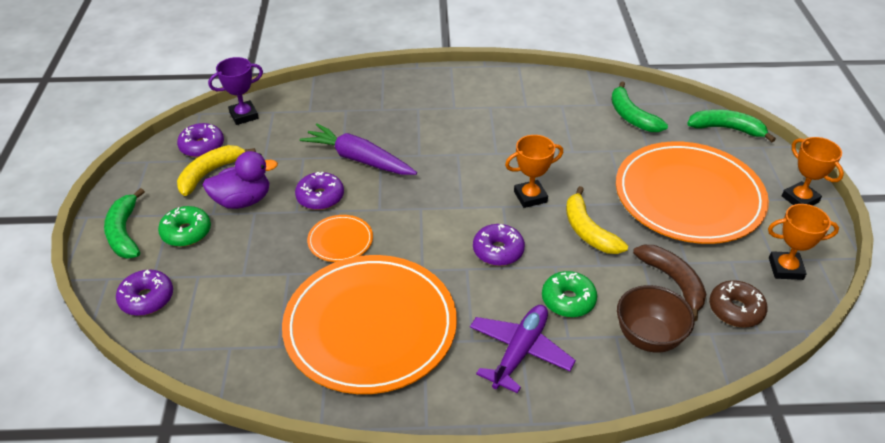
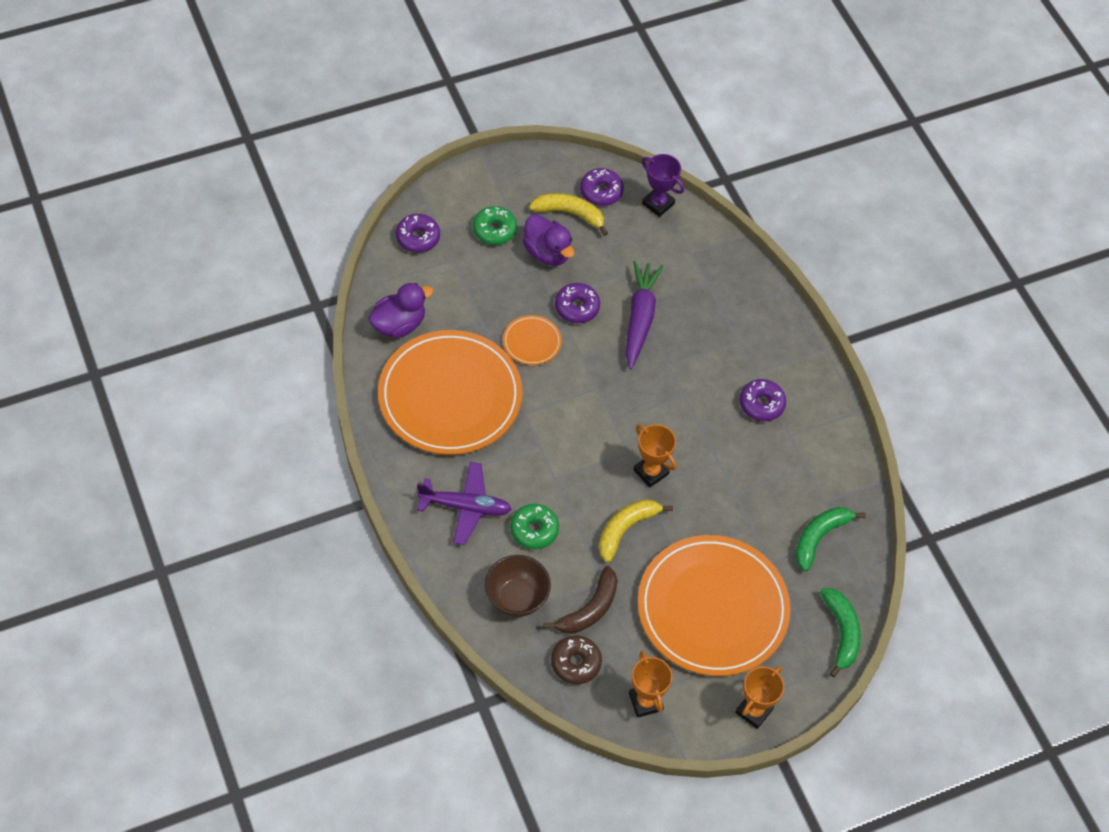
camera: 65 degrees right, 15 degrees up
(124, 233) = (476, 189): green banana -> none
(249, 348) = (399, 324): none -> purple duck
(498, 251) = (570, 463): purple donut -> purple donut (761, 404)

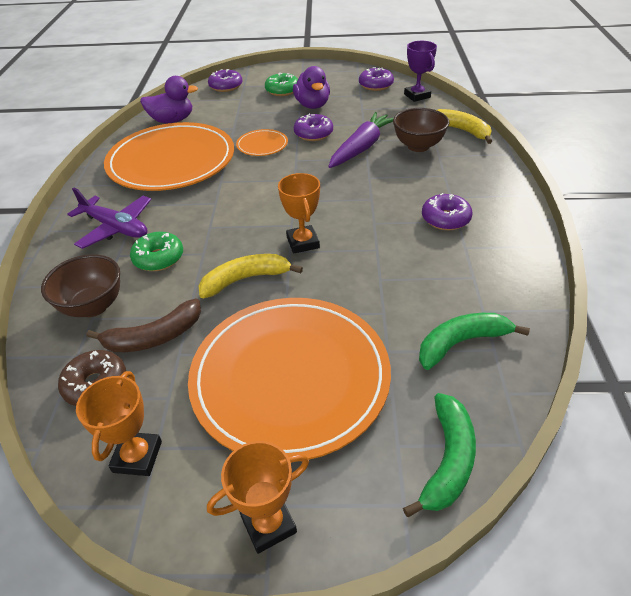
camera: 30 degrees right, 15 degrees down
(569, 214) = (344, 91): yellow banana -> yellow banana (461, 130)
(696, 300) = (418, 146): none -> brown bowl

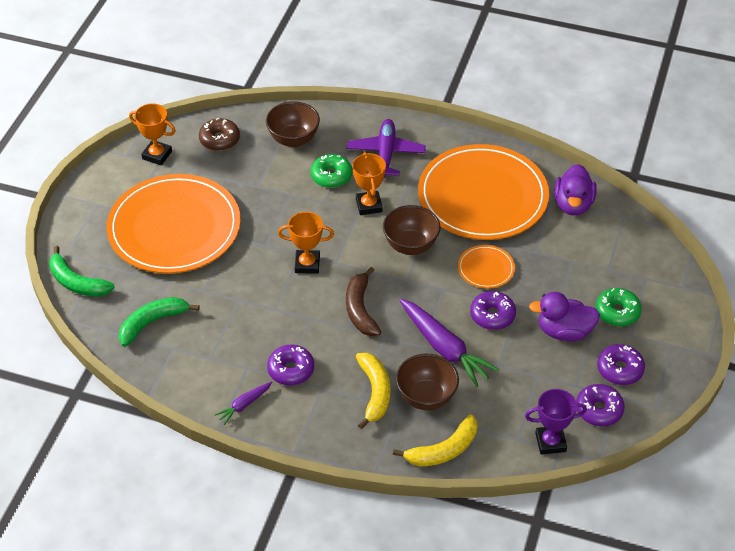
camera: 105 degrees right, 5 degrees up
(116, 228) = (385, 154): purple plane -> purple plane turned 135 degrees clockwise
(154, 337) = (246, 168): brown banana -> brown banana (360, 309)
(226, 86) = (649, 261): purple donut -> purple donut (619, 369)
(245, 279) = (280, 222): yellow banana -> yellow banana (375, 392)
(249, 186) = (410, 245): none -> brown bowl
(268, 524) = (87, 200): orange trophy -> orange trophy (369, 205)
(461, 343) = (152, 323): green banana -> green banana turned 120 degrees counterclockwise
(510, 236) = (244, 405): none -> purple carrot

